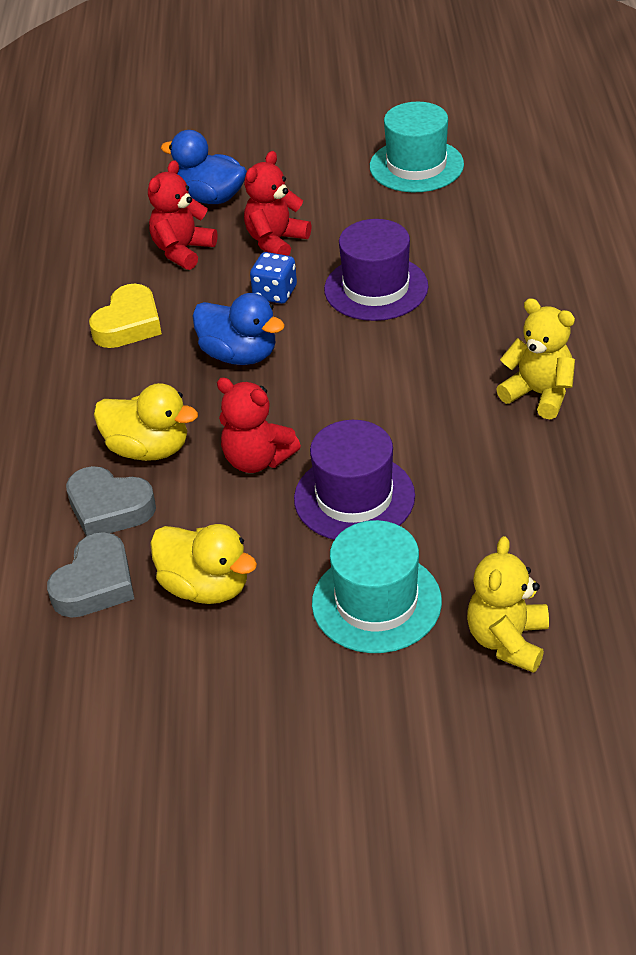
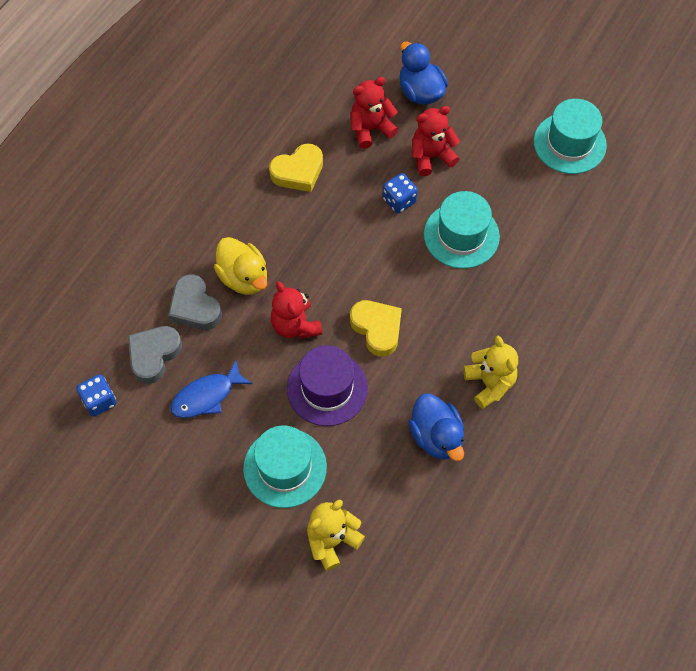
camera: 30 degrees right, 20 degrees up
(59, 672) = (99, 401): none -> blue dice
(95, 584) = (154, 355): grey heart -> grey heart turned 150 degrees clockwise
(206, 587) = (206, 396): yellow duck -> blue fish
(239, 355) = (343, 238): blue duck -> blue duck (436, 436)
(360, 413) = (377, 329): none -> yellow heart
(376, 288) = (461, 235): purple hat -> turquoise hat

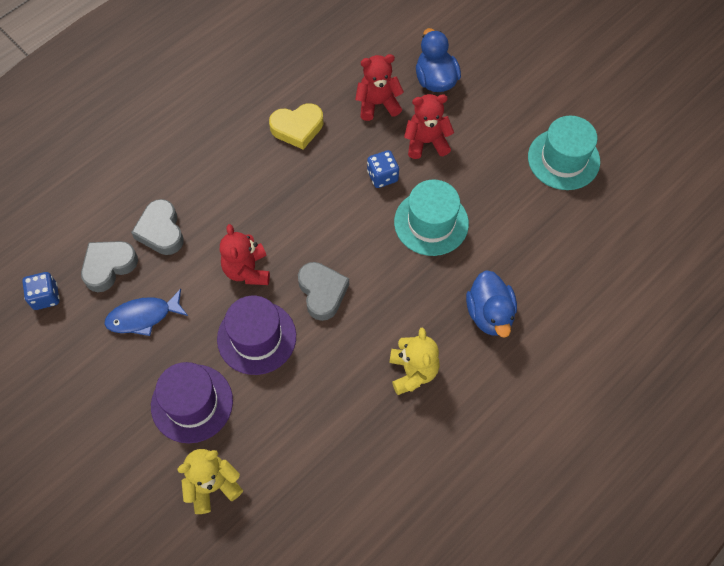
camera: 15 degrees right, 0 degrees up
(244, 277) = (215, 214): yellow duck -> none
(285, 467) = (192, 403): turquoise hat -> purple hat
(377, 329) = (322, 292): yellow heart -> grey heart
(436, 436) = (345, 410): blue duck -> blue duck (489, 314)

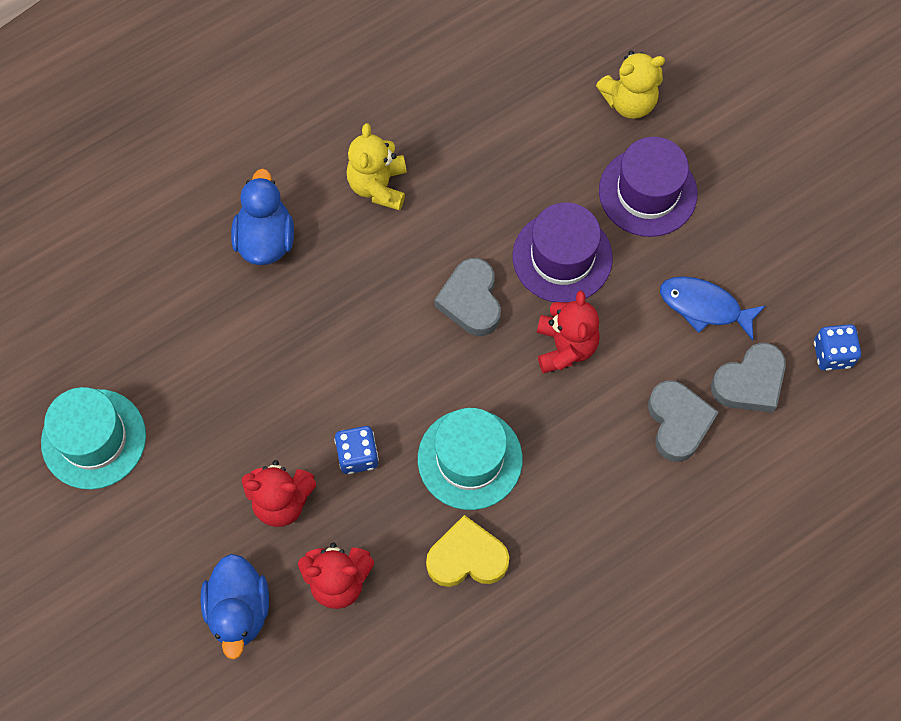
camera: 170 degrees left, 5 degrees up
(143, 317) = (704, 306): blue fish -> blue fish turned 150 degrees counterclockwise
(431, 223) = (307, 373): turquoise hat -> turquoise hat (470, 459)

